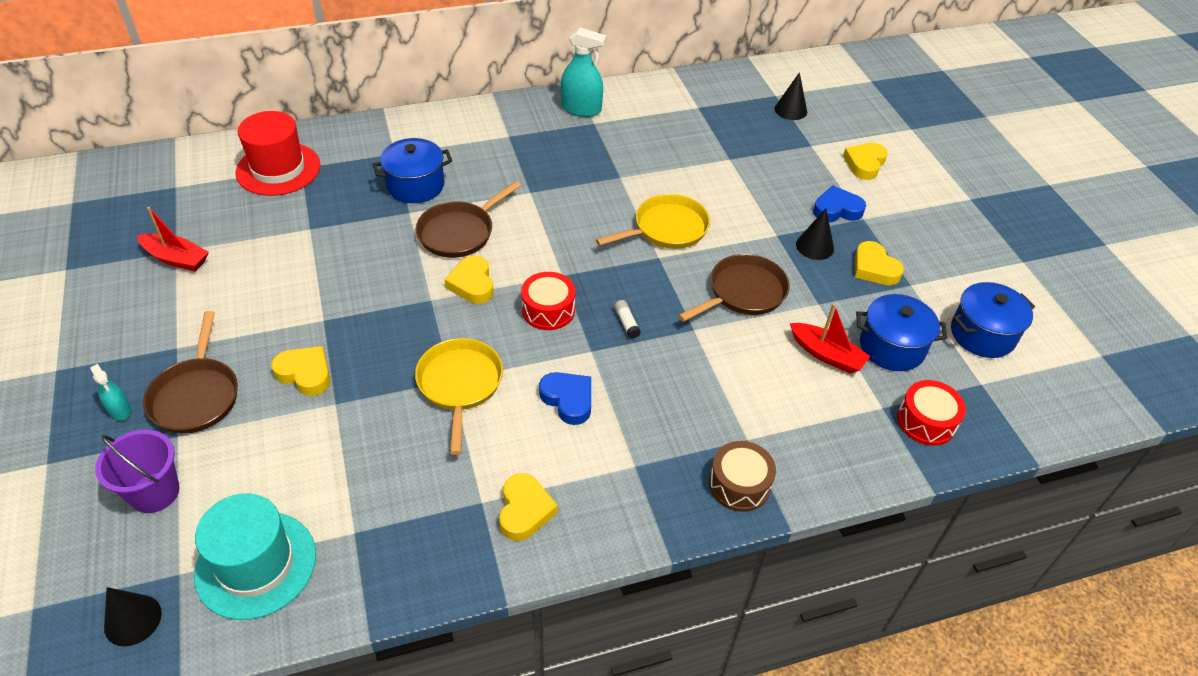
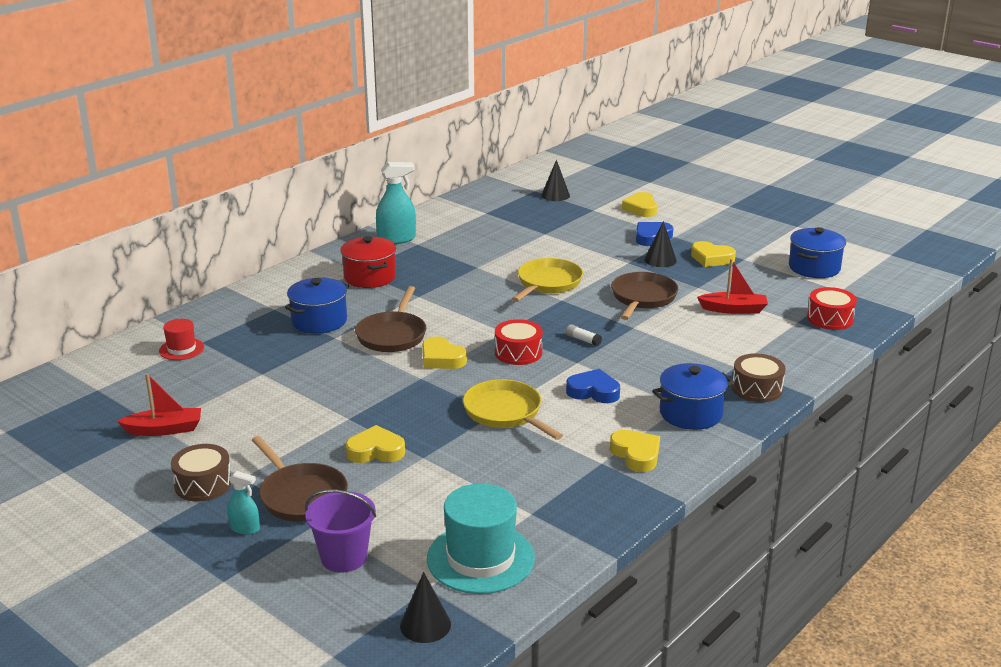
camera: 30 degrees left, 20 degrees down
(141, 339) = (203, 484): none -> brown drum
(278, 169) = (181, 349): red hat -> red hat, size x0.53
(511, 148) = (369, 277): none -> red pot
(892, 347) = (768, 292): blue pot -> blue pot (690, 413)

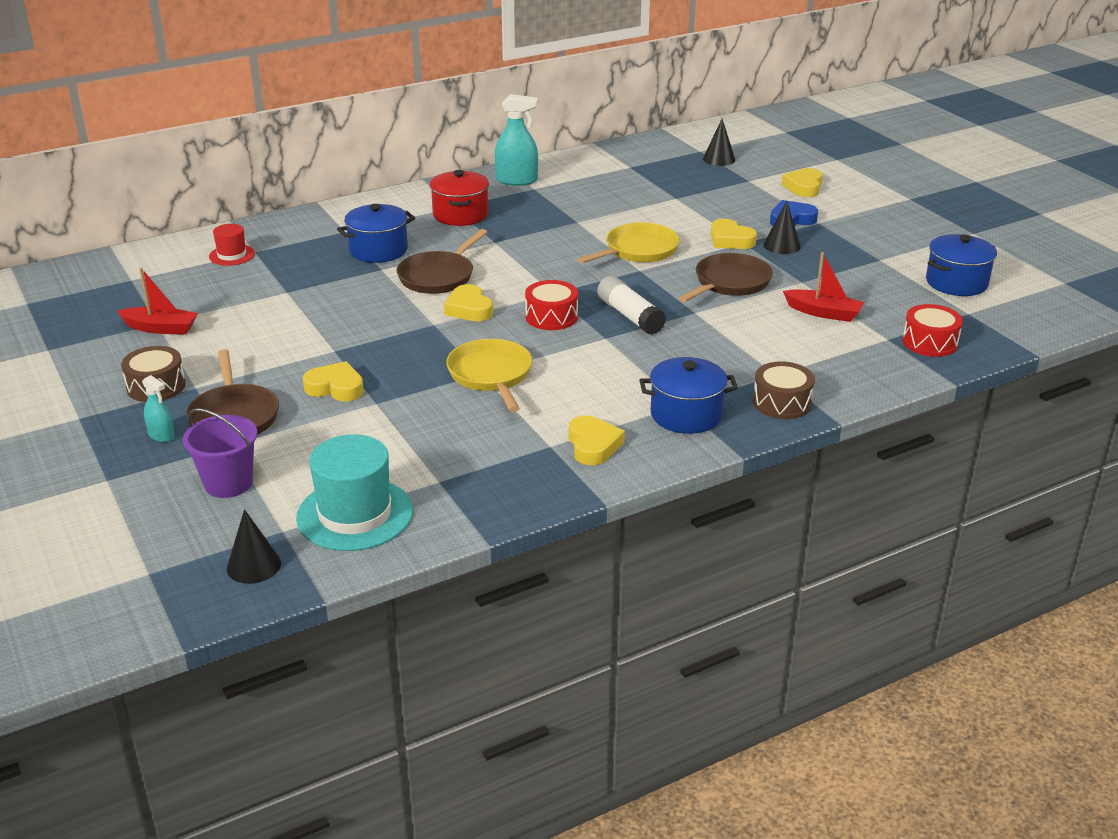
camera: 20 degrees right, 5 degrees up
(583, 340) = (630, 316): white glue stick -> white glue stick, size x2.06
(593, 391) = (599, 371): blue heart -> none
(711, 258) = (842, 253): yellow heart -> yellow heart (730, 240)

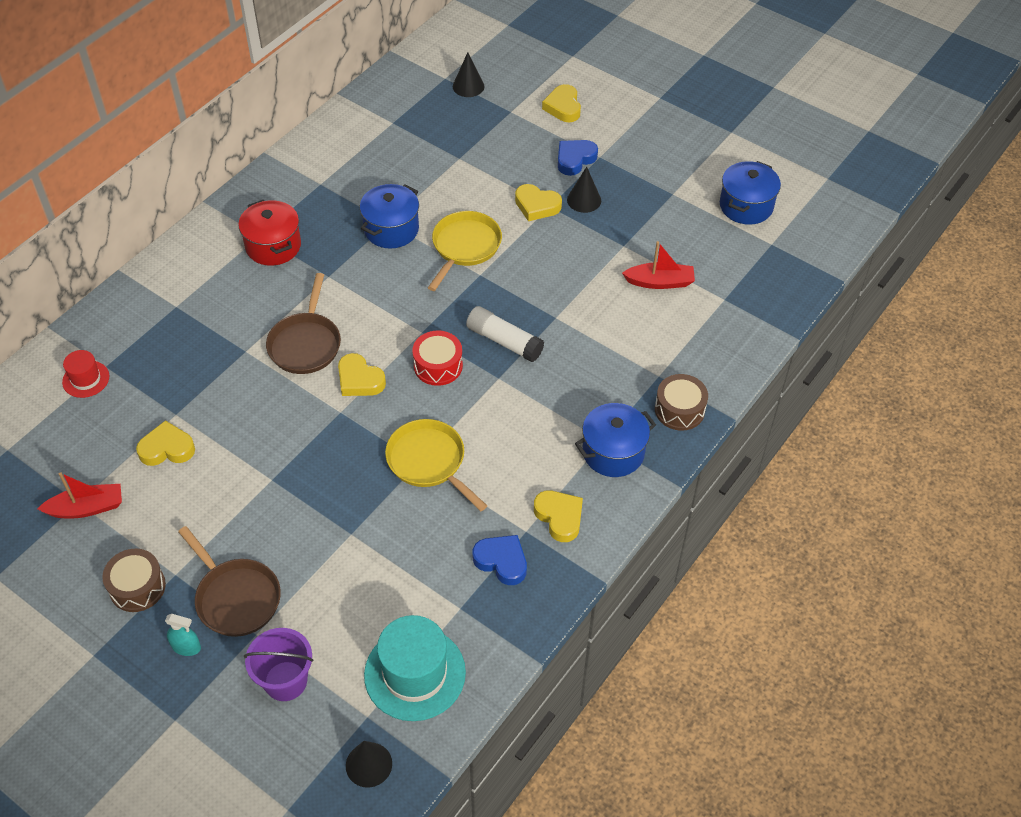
camera: 25 degrees left, 20 degrees up
(335, 387) = (303, 527): yellow heart -> yellow heart (167, 448)
(378, 250) = (226, 325): blue pot -> blue pot (391, 229)
(508, 460) = (502, 561): none -> blue heart
(516, 180) = (297, 176): turquoise spray bottle -> none
(729, 283) = (565, 268): brown pan -> none
(930, 342) = (758, 292): red drum -> none

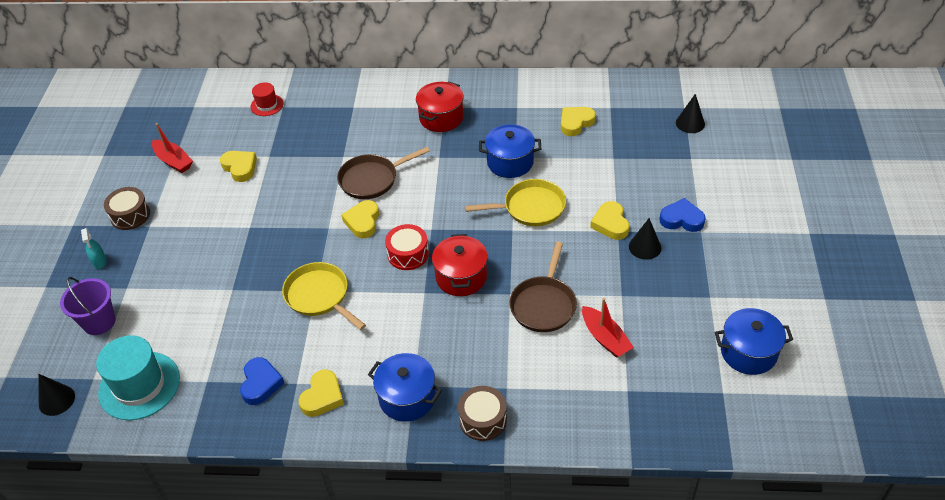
camera: 60 degrees right, 5 degrees down
(235, 597) = (148, 262): brown pan -> brown pan (544, 304)
(429, 462) = (319, 296): yellow pan -> yellow pan turned 60 degrees counterclockwise
(504, 341) = (461, 277): white glue stick -> red pot
(563, 107) = (729, 183): yellow heart -> yellow heart (575, 123)

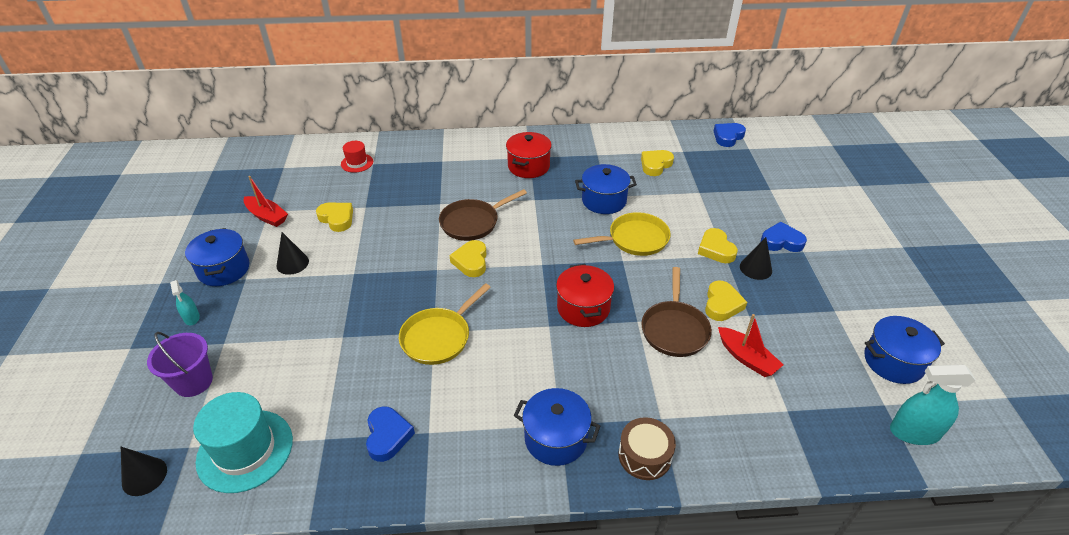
camera: 10 degrees left, 5 degrees down
(130, 215) = (224, 269): brown drum -> blue pot
(319, 296) = (439, 337): yellow pan -> yellow pan turned 90 degrees counterclockwise
(322, 397) = (460, 445): yellow heart -> yellow heart (722, 304)
(408, 254) = (524, 289): red drum -> none
(665, 92) = (728, 137): none -> blue heart
(690, 123) = (759, 160): black cone -> black cone (292, 263)
(741, 420) = (914, 432): none -> turquoise spray bottle

